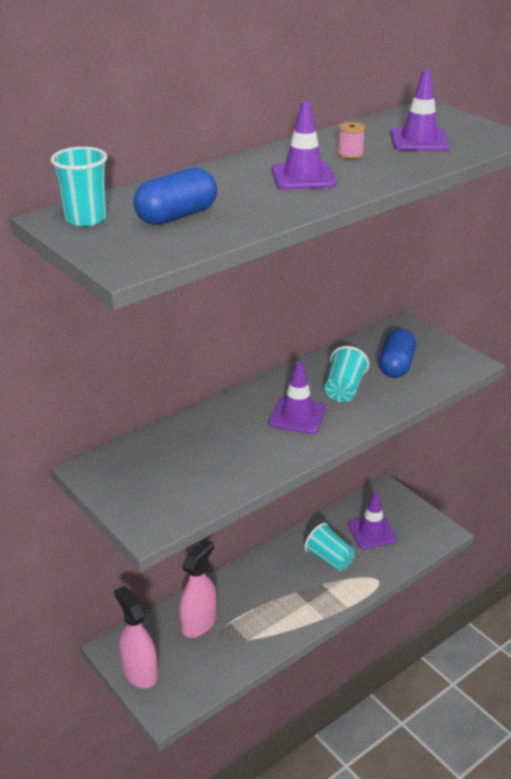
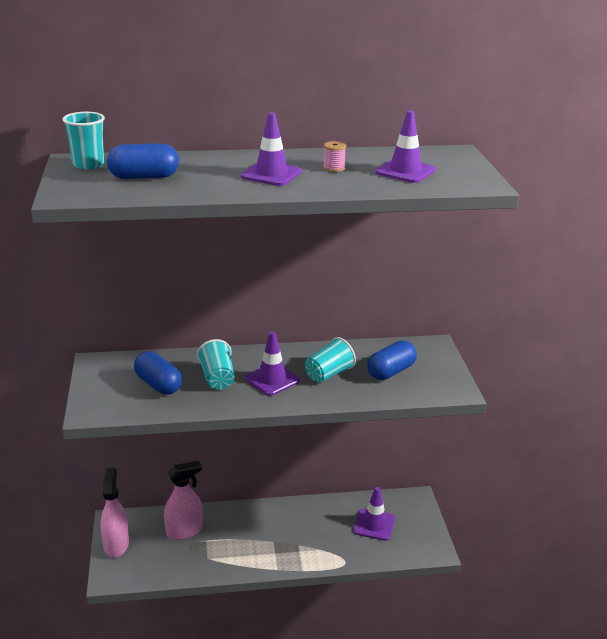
camera: 30 degrees right, 5 degrees down
(189, 467) = (158, 384): none -> blue capsule
(329, 559) = (321, 529): turquoise cup -> turquoise cup (217, 378)

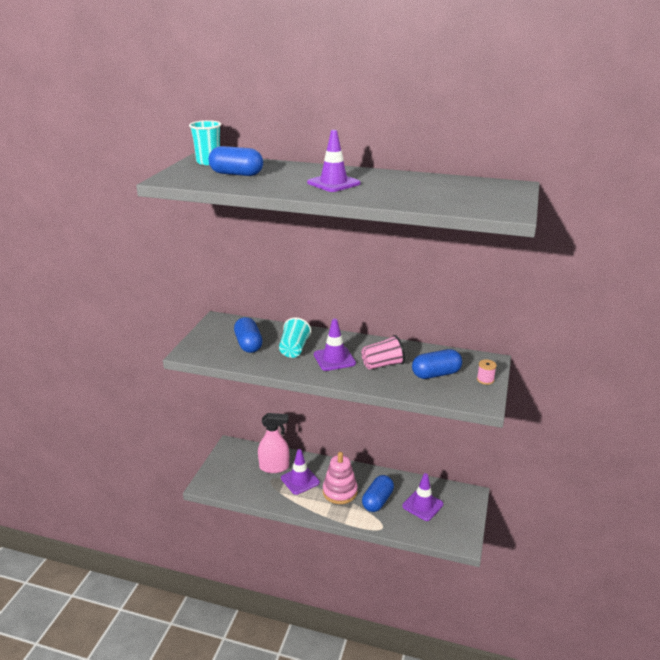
camera: 25 degrees right, 0 degrees up
(116, 544) = (222, 463): pink spray bottle -> none
(277, 537) = (340, 492): none -> pink stacking toy
(324, 534) = (377, 501): none -> blue capsule
(328, 374) = (382, 365): turquoise cup -> pink cup
(334, 168) = (390, 185): pink spool -> pink spool (485, 380)
(405, 171) = (449, 194): purple traffic cone -> purple traffic cone (300, 480)

